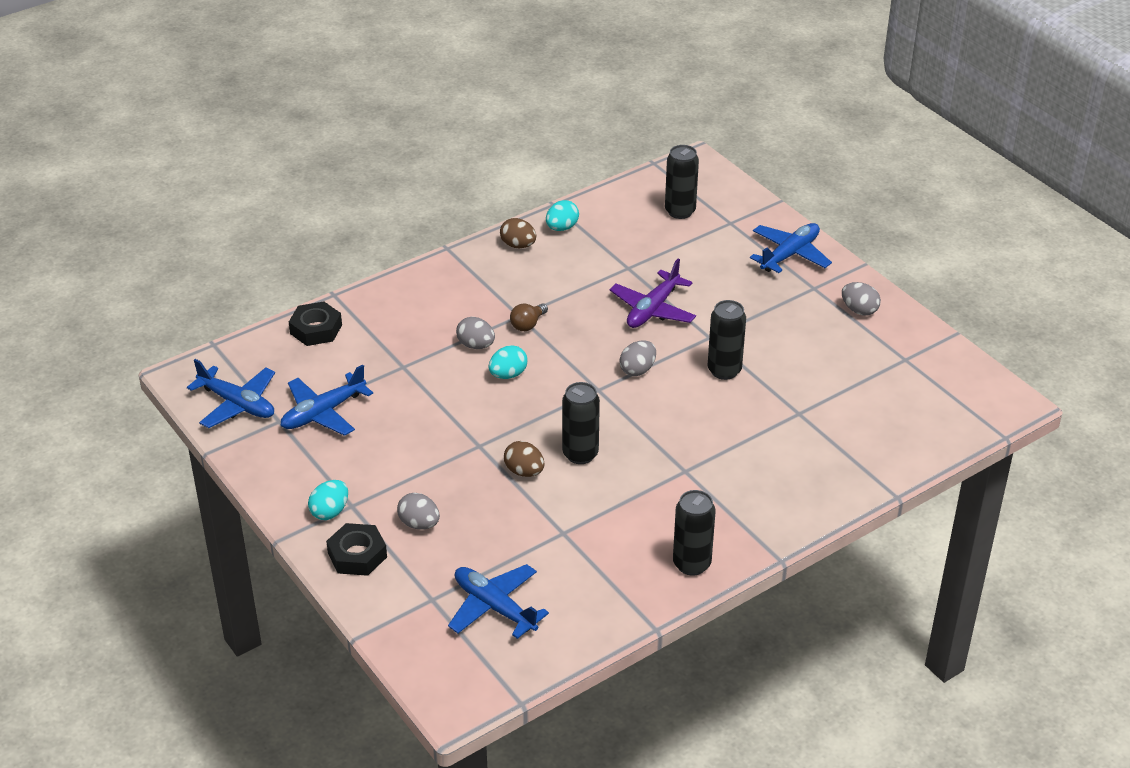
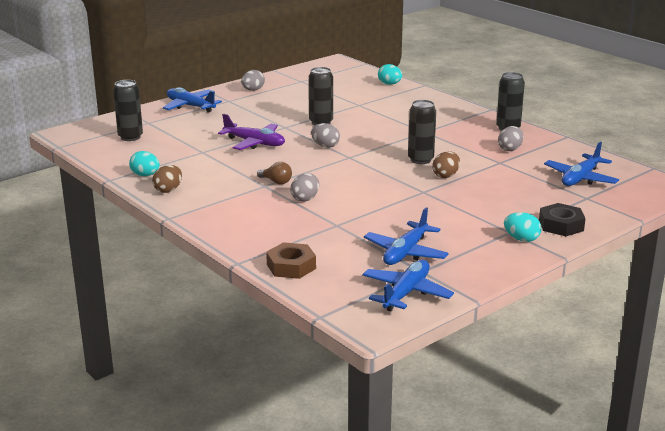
camera: 95 degrees left, 15 degrees down
(316, 329) = (291, 266): black nut -> brown nut
(323, 413) = (405, 252): blue plane -> blue plane turned 75 degrees clockwise
(419, 524) = (516, 206): grey egg -> grey egg (510, 149)
(508, 375) = (339, 186): turquoise egg -> turquoise egg (389, 84)

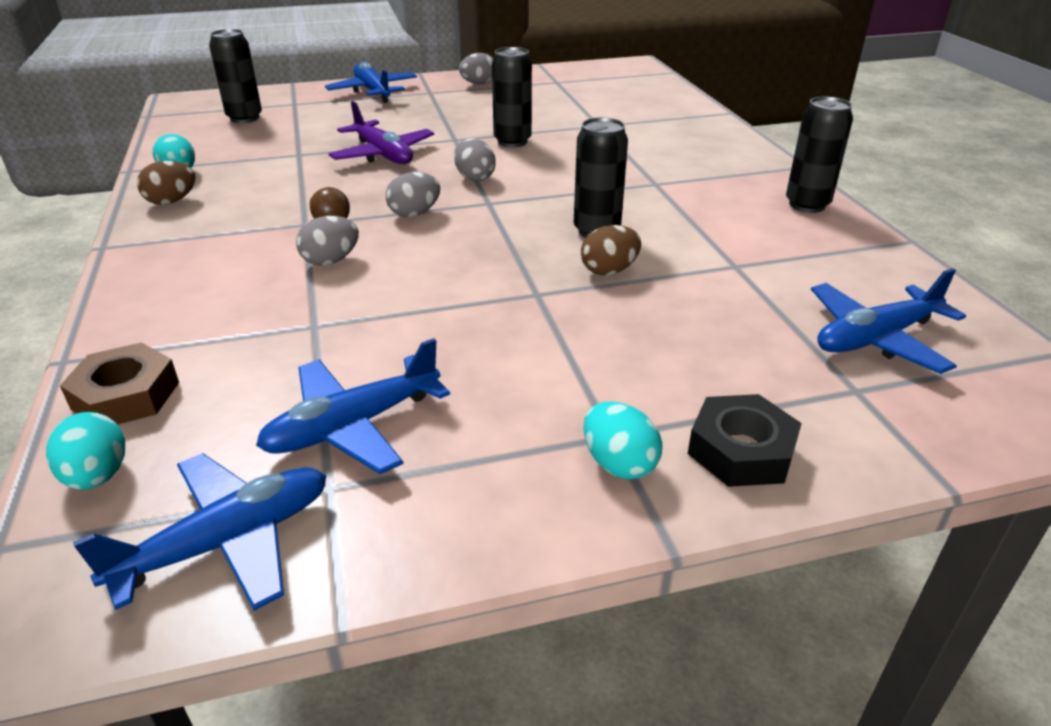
camera: 25 degrees right, 10 degrees up
(389, 84) = (677, 103): turquoise egg -> turquoise egg (97, 476)
(510, 149) = (777, 244): grey egg -> grey egg (414, 213)

